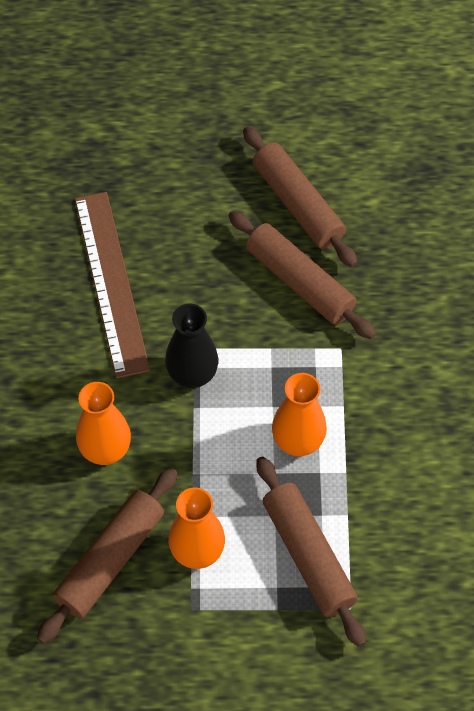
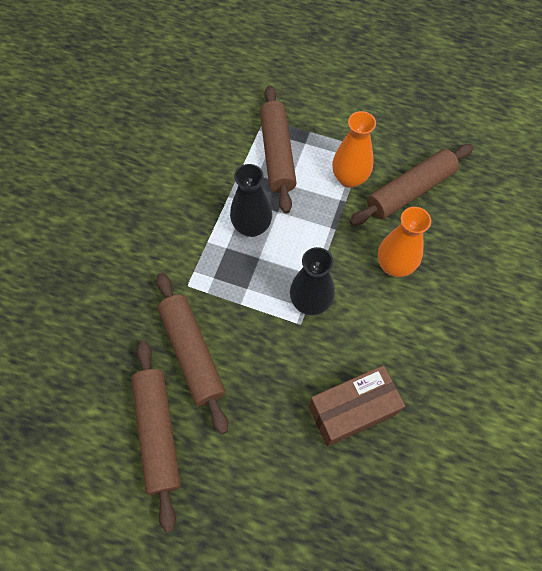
camera: 160 degrees left, 5 degrees up
(111, 282) = (352, 410): brown ruler -> brown box
(298, 442) = (252, 227): orange vase -> black vase

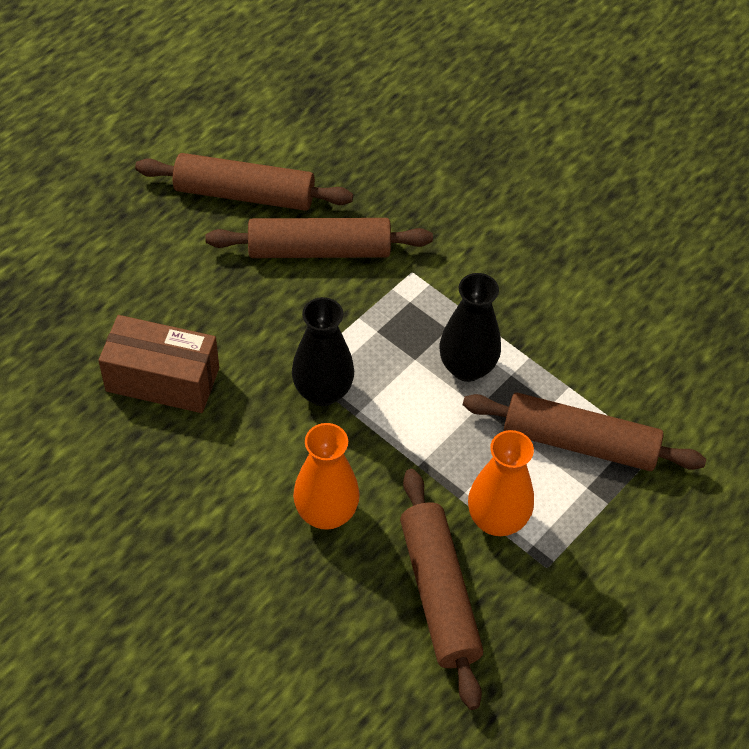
camera: 110 degrees right, 10 degrees down
(352, 410) = (162, 379): brown box -> brown box turned 75 degrees counterclockwise

